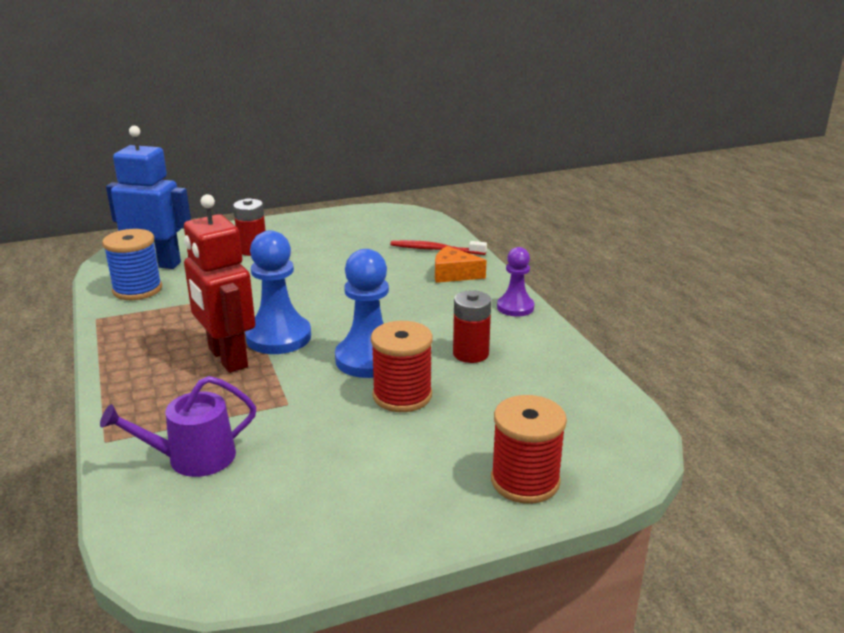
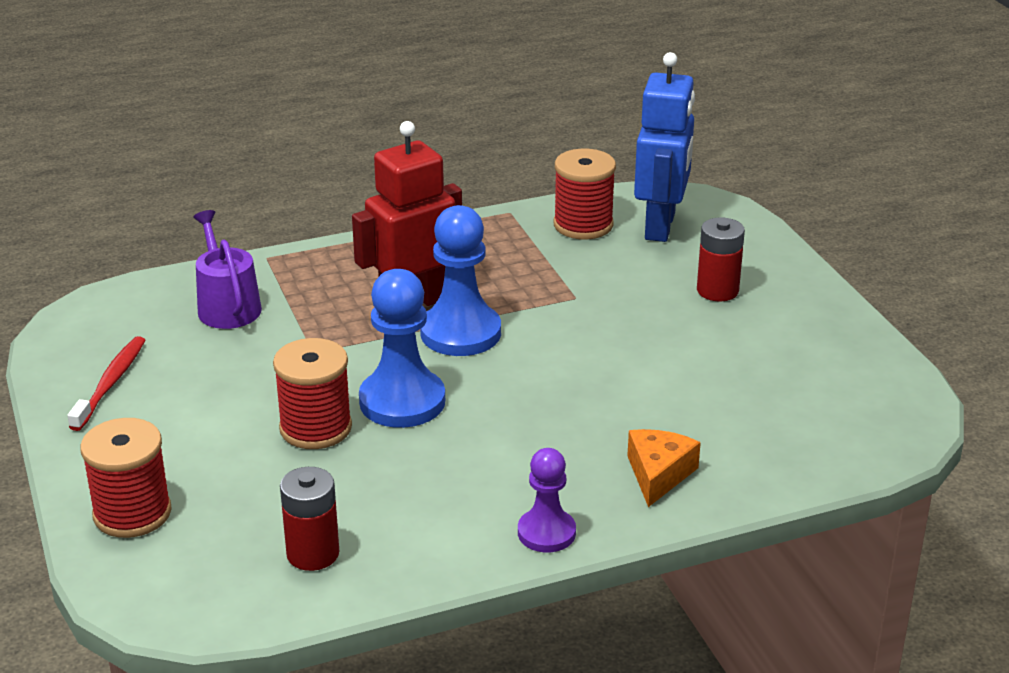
camera: 90 degrees right, 5 degrees up
(137, 290) = (583, 225): blue spool -> red spool
(435, 249) = (752, 457): red toothbrush -> red toothbrush (111, 383)
(470, 354) = (409, 484): red battery -> red battery (313, 553)

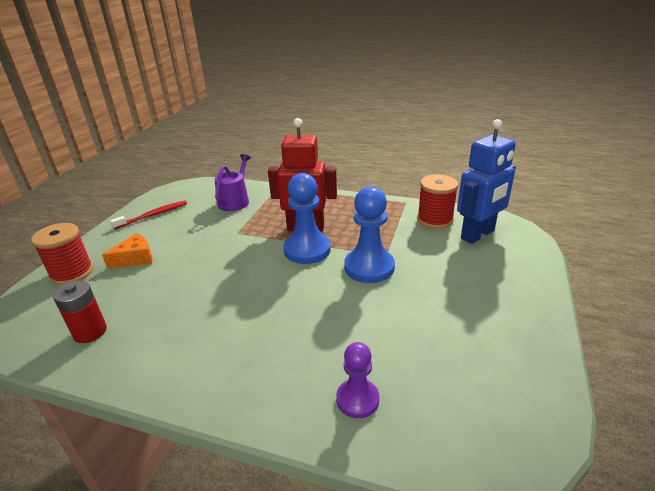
camera: 40 degrees right, 0 degrees up
(315, 428) = (186, 268): red spool -> none
(402, 401) = (236, 272): blue pawn -> blue pawn (369, 267)
(546, 533) = (192, 388): purple pawn -> purple pawn (357, 399)
(658, 474) = (298, 386): orange cheese -> orange cheese (135, 258)
(717, 290) = (473, 283): red battery -> none

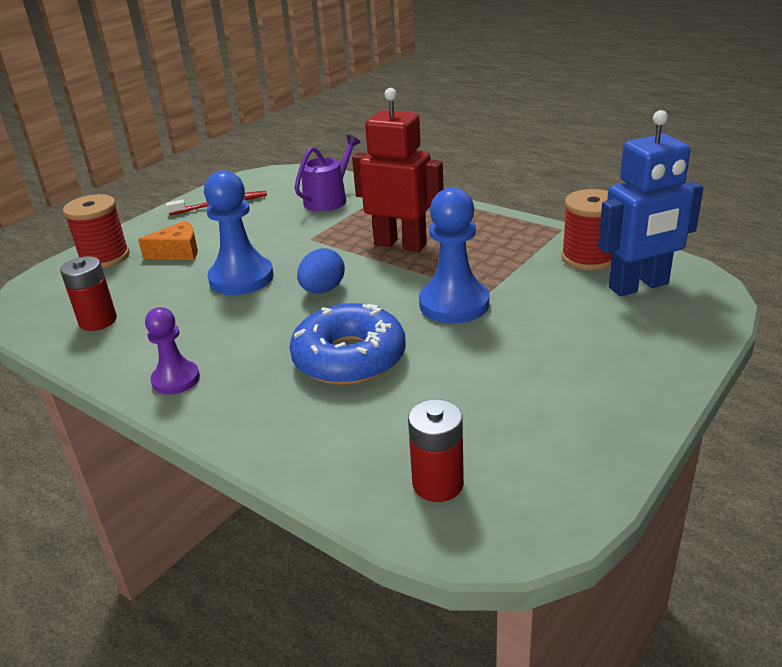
camera: 20 degrees right, 0 degrees up
(268, 272) = (322, 290): none -> blue egg
(307, 250) = (386, 271): blue pawn -> blue pawn (241, 278)
(318, 324) = (349, 358): none -> blue donut
(357, 399) = (347, 442): purple pawn -> purple pawn (176, 379)
(446, 420) = (438, 484): none -> red battery

